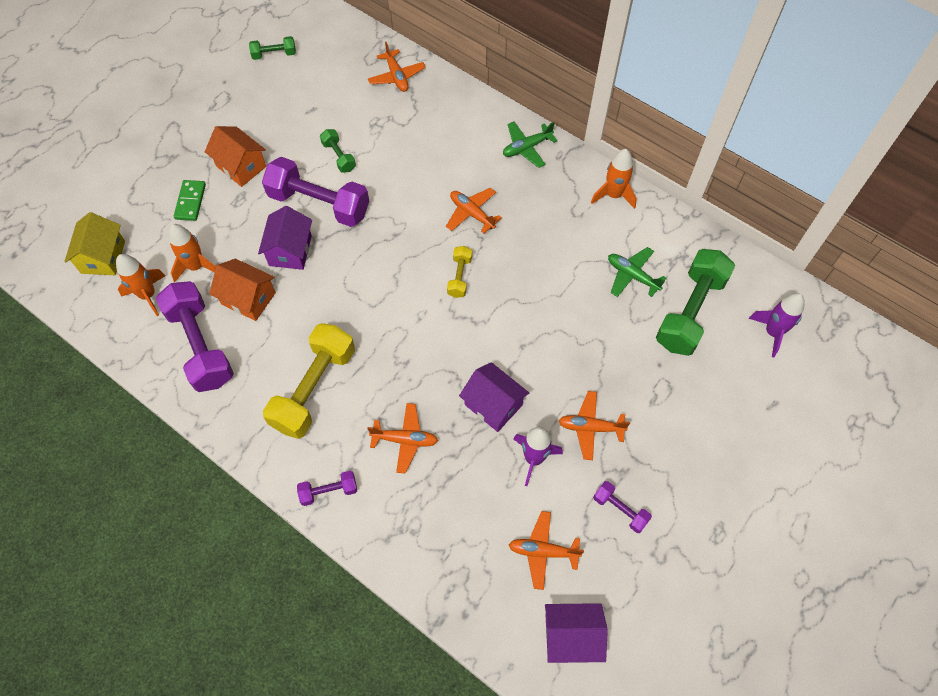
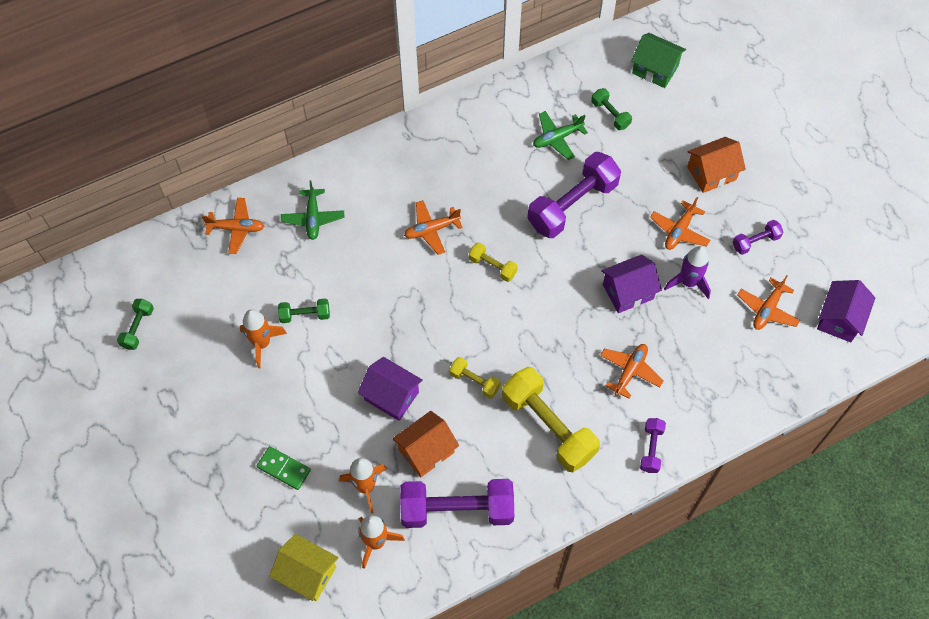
camera: 65 degrees left, 0 degrees up
(241, 166) = (266, 407): orange house -> orange house (711, 173)
(319, 204) = (351, 352): purple dumbbell -> purple dumbbell (572, 205)
(333, 309) = (474, 381): none -> yellow dumbbell
(526, 148) = (384, 157): green plane -> green plane (313, 218)
(613, 195) = (471, 114): orange rocket -> orange rocket (262, 343)
(690, 312) = (610, 114): green dumbbell -> green dumbbell, size x0.48
(772, 332) = (655, 69): purple rocket -> green house

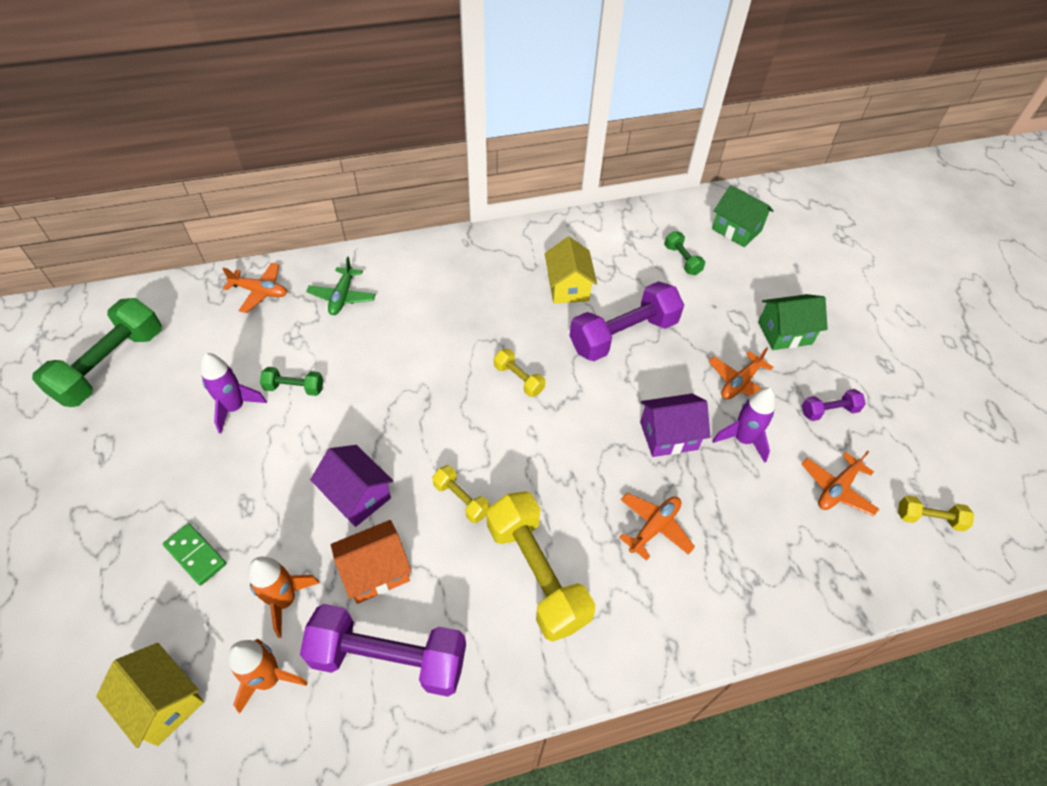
camera: 10 degrees right, 10 degrees down
(138, 328) = (111, 366): green dumbbell -> green dumbbell, size x2.08
(262, 343) = (235, 408): orange rocket -> purple rocket
(431, 230) = (463, 331): orange plane -> none
(513, 165) = (568, 287): none -> yellow house
(557, 138) = (621, 271): green plane -> none
(651, 449) = (664, 632): purple dumbbell -> none
(711, 173) = (784, 333): orange house -> green house
(839, 319) = (928, 519): purple house -> yellow dumbbell

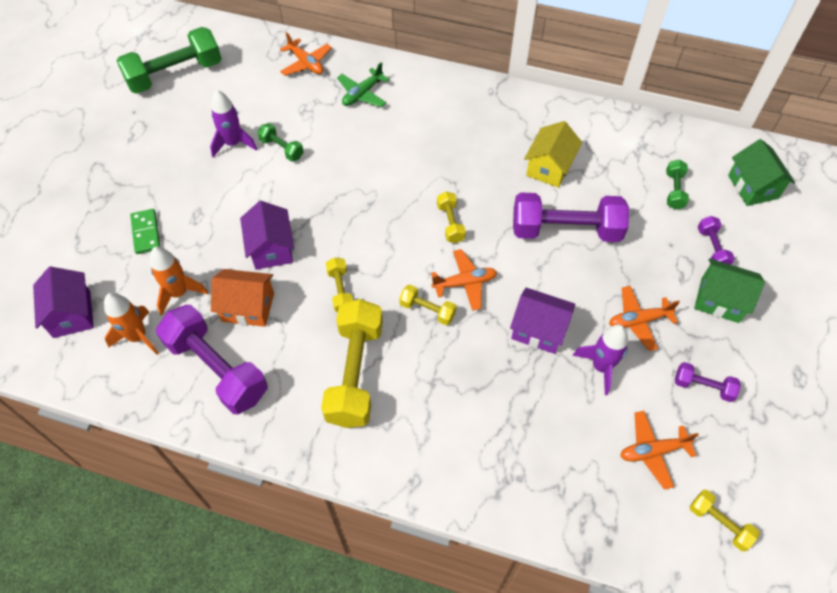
camera: 35 degrees right, 5 degrees up
(163, 702) = (72, 314): yellow house -> purple house
(559, 472) = (427, 310): none -> yellow dumbbell
(654, 527) = (469, 391): orange plane -> orange plane (465, 283)
(746, 294) = (712, 248): none -> purple dumbbell

